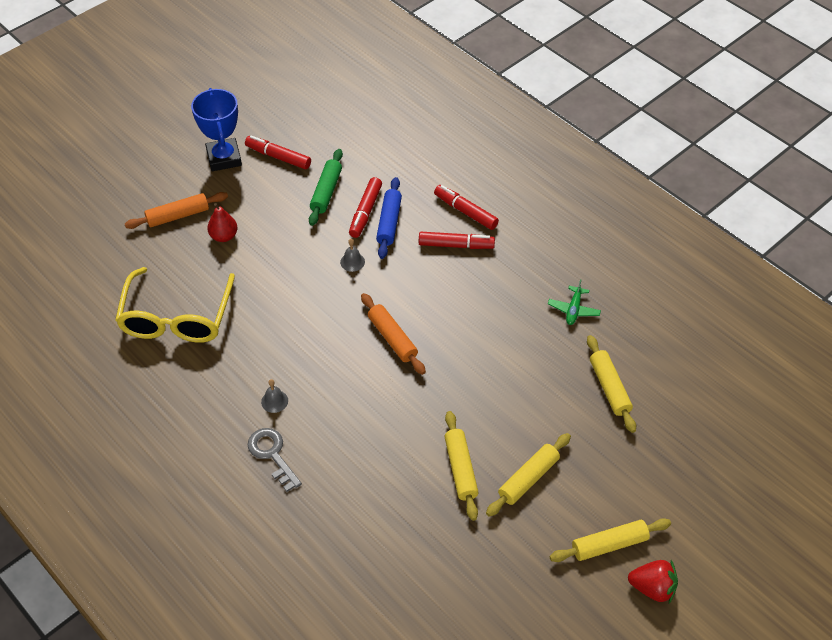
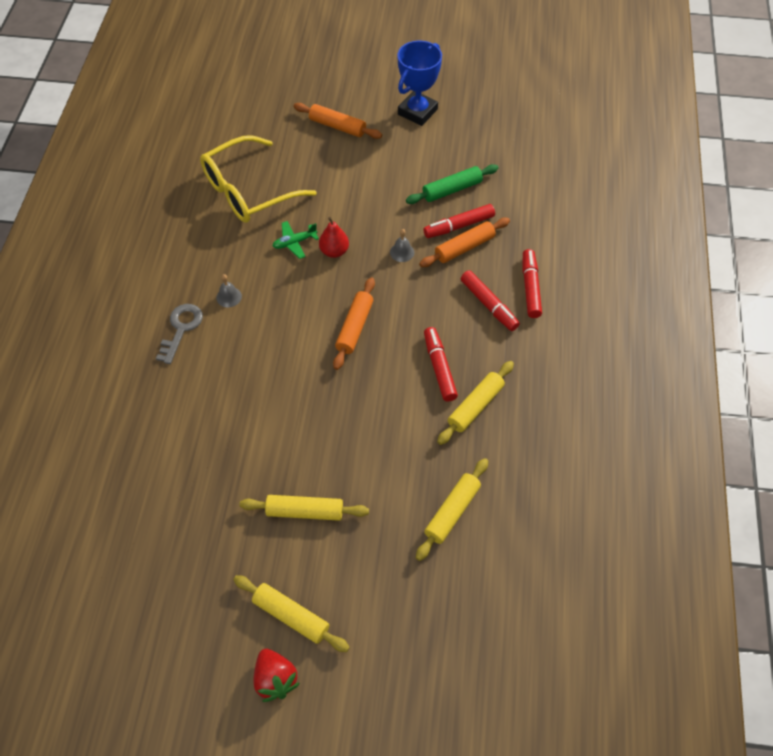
camera: 50 degrees right, 5 degrees up
(224, 236) = (346, 163): red pear -> red pear (334, 251)
(278, 157) = (453, 139): red marker -> red marker (439, 368)
(389, 222) = (464, 247): blue rolling pin -> orange rolling pin
(460, 469) = (273, 457): yellow rolling pin -> yellow rolling pin (475, 406)
(573, 310) = (508, 431): green plane -> green plane (294, 243)

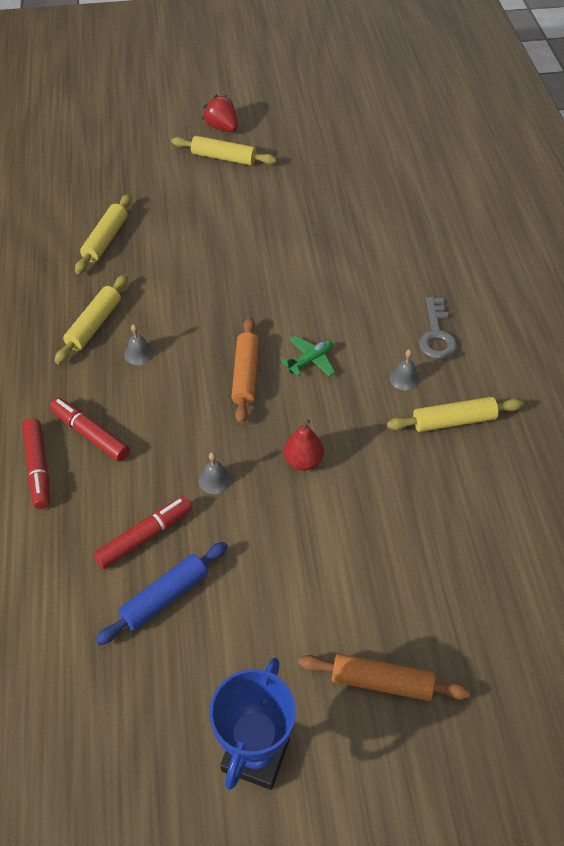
camera: 165 degrees right, 5 degrees down
(248, 191) = (459, 524): yellow glasses -> none
(294, 243) = (359, 462): green plane -> green plane (310, 360)
(305, 511) = (238, 217): yellow rolling pin -> yellow rolling pin (454, 421)
(439, 368) = (139, 353): red marker -> grey bell
(452, 190) = (165, 597): green rolling pin -> blue rolling pin
(464, 247) = (131, 505): orange rolling pin -> none

